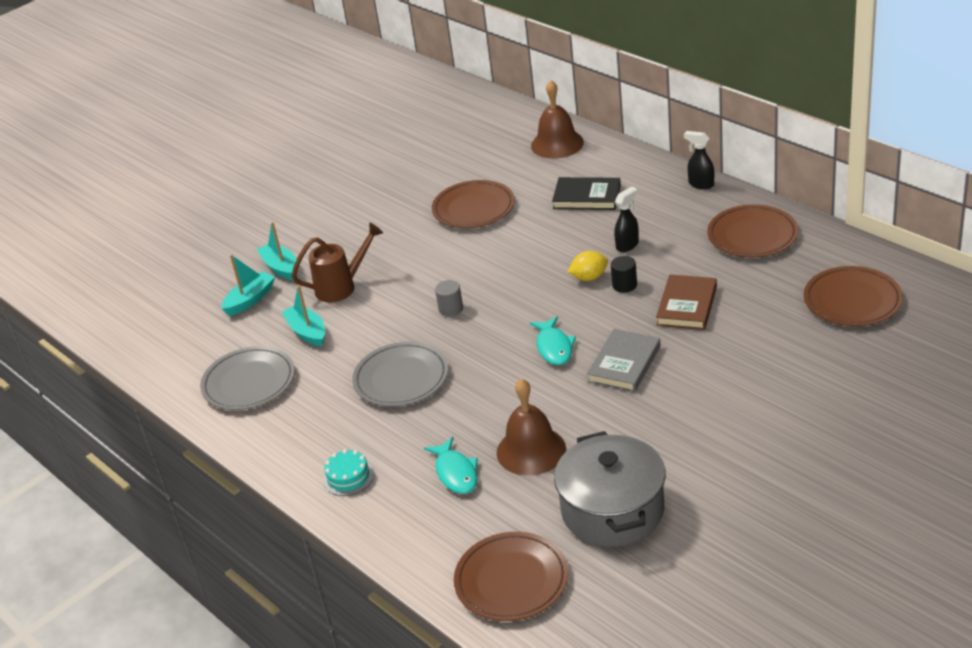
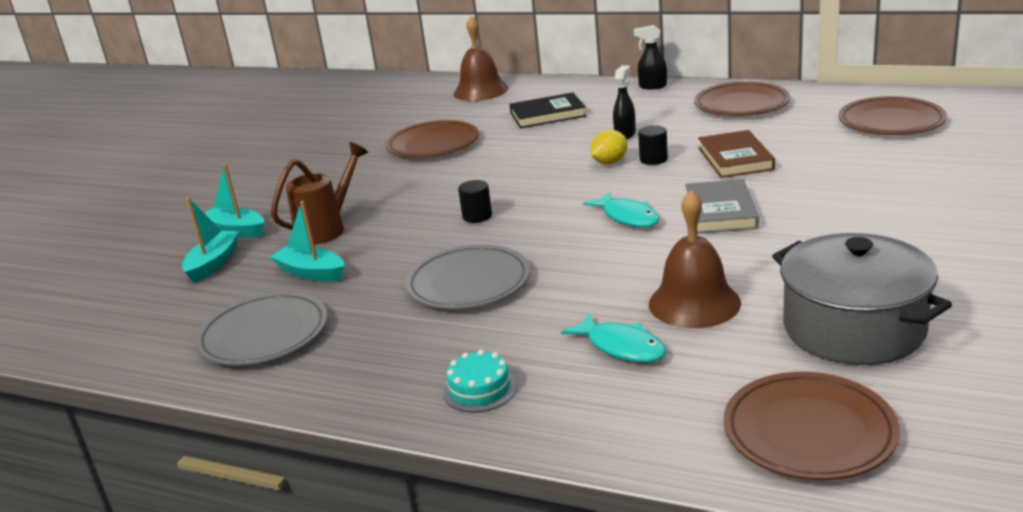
camera: 25 degrees left, 10 degrees down
(451, 309) = (477, 216): grey cylinder -> black cylinder

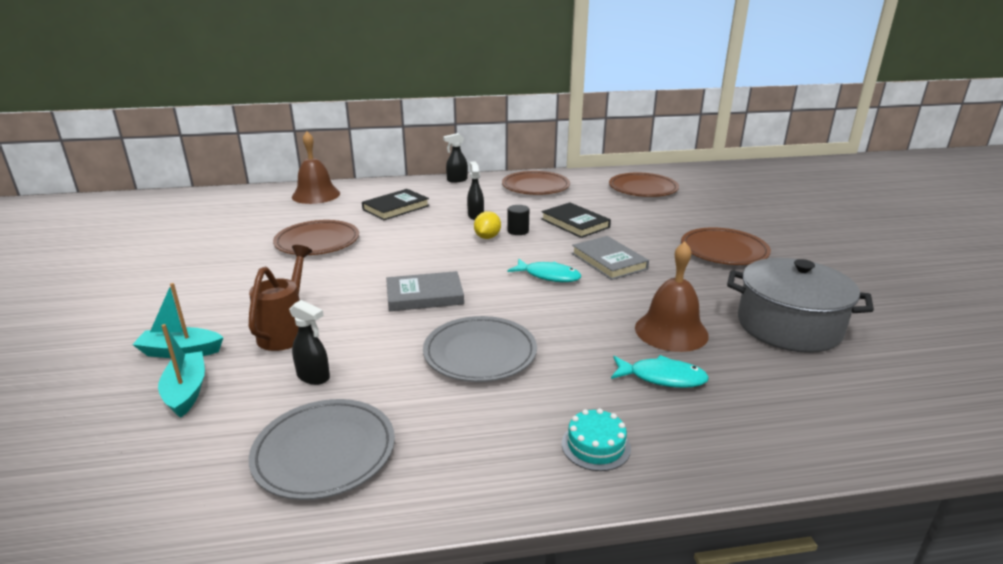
camera: 35 degrees left, 0 degrees up
(311, 273) = (314, 377): turquoise boat -> black spray bottle
(477, 216) = (424, 295): black cylinder -> grey book
(735, 158) = (575, 223): brown book -> black book
(809, 431) = (856, 407): brown plate -> brown plate (724, 250)

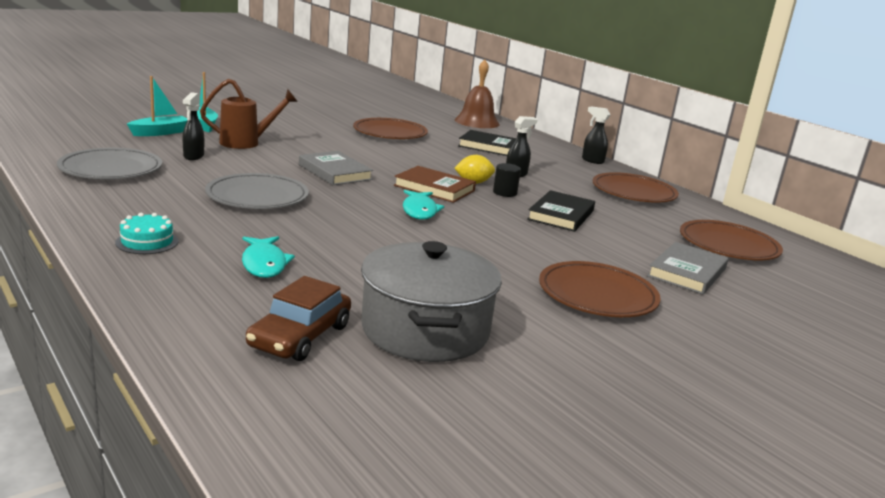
camera: 60 degrees right, 5 degrees down
(494, 257) = (434, 188): none -> brown book
(609, 261) = (485, 234): grey book -> grey book (687, 272)
(671, 331) = (357, 266): brown bell -> none
(809, 384) = (300, 336): none -> brown car

